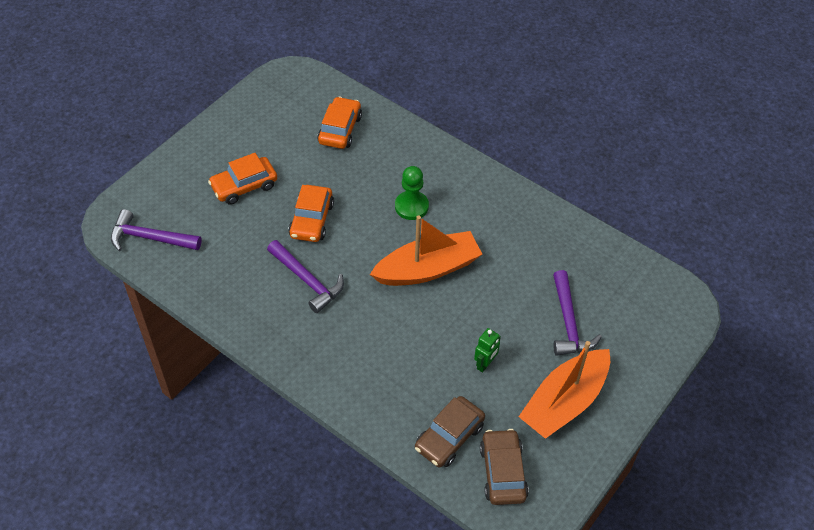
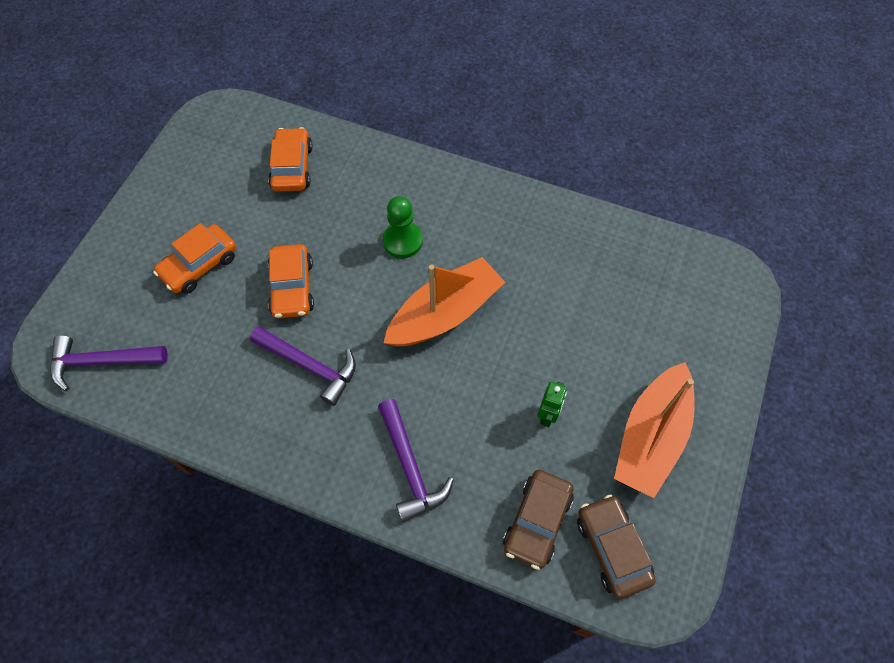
camera: 15 degrees left, 10 degrees up
(568, 322) = (622, 337): purple hammer -> purple hammer (410, 467)

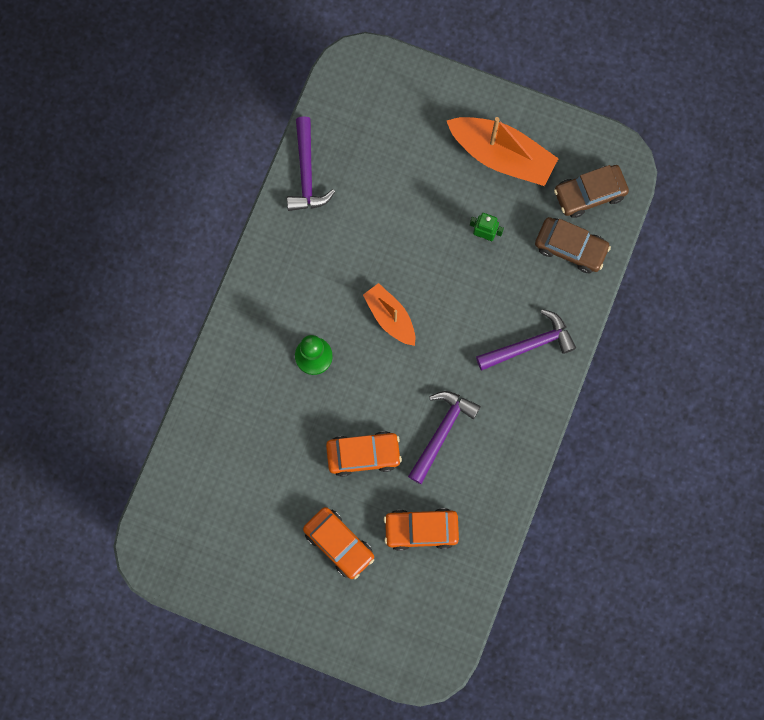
camera: 90 degrees left, 15 degrees up
(102, 362) = (439, 616): purple hammer -> purple hammer (306, 173)
(292, 167) = (225, 467): orange car -> orange car (421, 530)
(445, 313) = (390, 317): orange boat -> orange boat, size x0.61

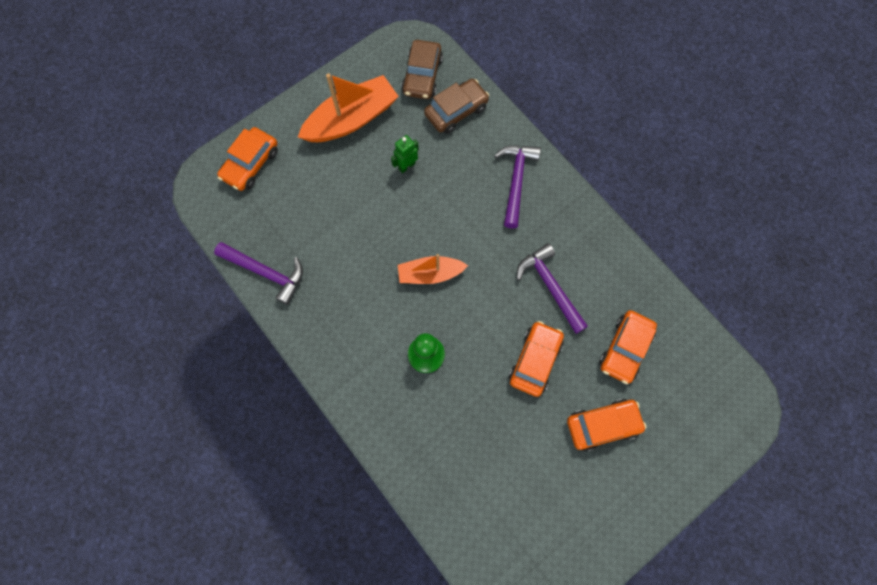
camera: 60 degrees left, 5 degrees down
(400, 93) = (250, 164): none -> orange car

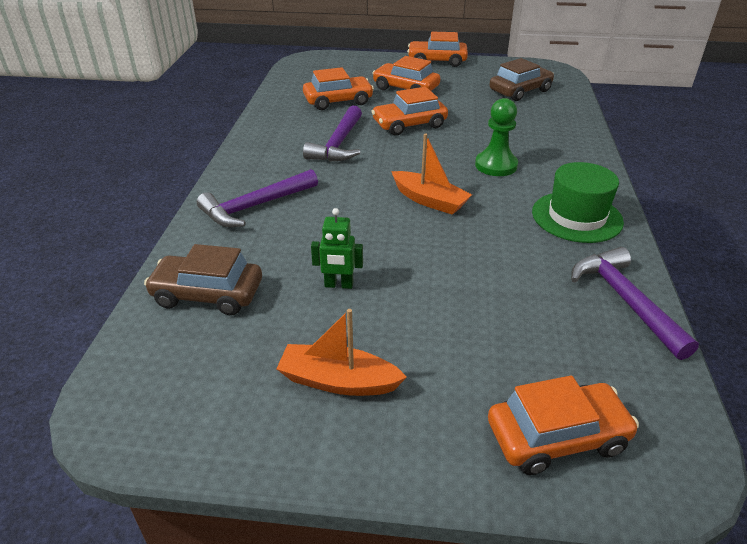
camera: 135 degrees left, 35 degrees down
(334, 333) = (576, 217): none -> green hat
(351, 119) = (338, 381): orange boat -> orange boat, size x0.61
(422, 76) = (178, 360): brown car -> brown car (520, 91)
(641, 520) = (437, 61): none -> orange car

